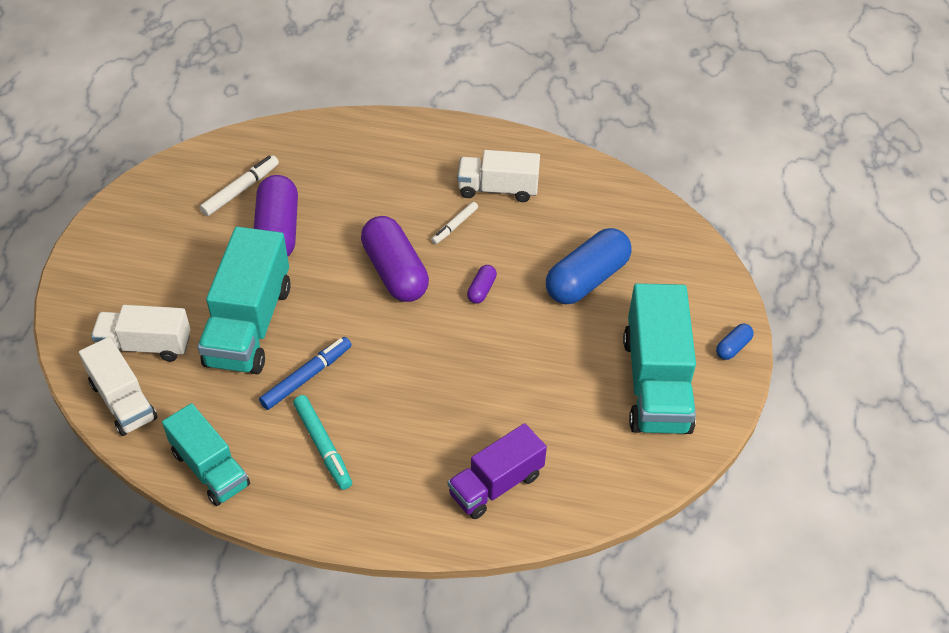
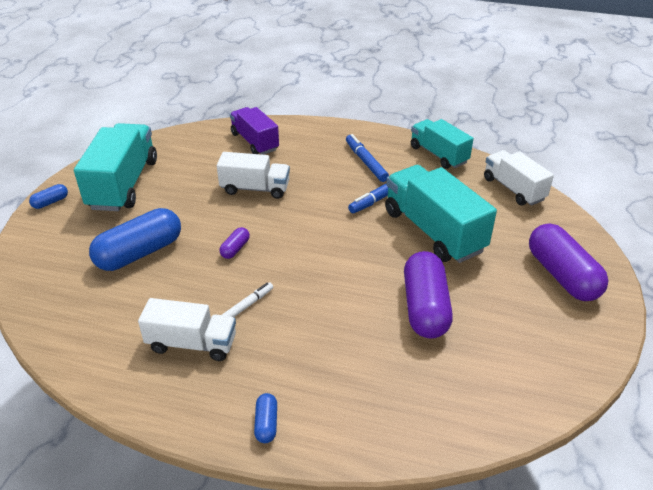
camera: 175 degrees left, 10 degrees down
(145, 345) = (513, 221): white truck -> white truck (255, 189)
(241, 190) = (475, 355): white marker -> none
(249, 325) = (433, 231): turquoise truck -> turquoise truck turned 45 degrees counterclockwise
(323, 446) = (366, 162): turquoise marker -> blue marker
(395, 272) = (310, 266): purple capsule -> purple capsule (562, 275)
(421, 134) = (266, 424): none -> blue capsule
(496, 484) = (255, 142): purple truck -> purple truck turned 90 degrees counterclockwise

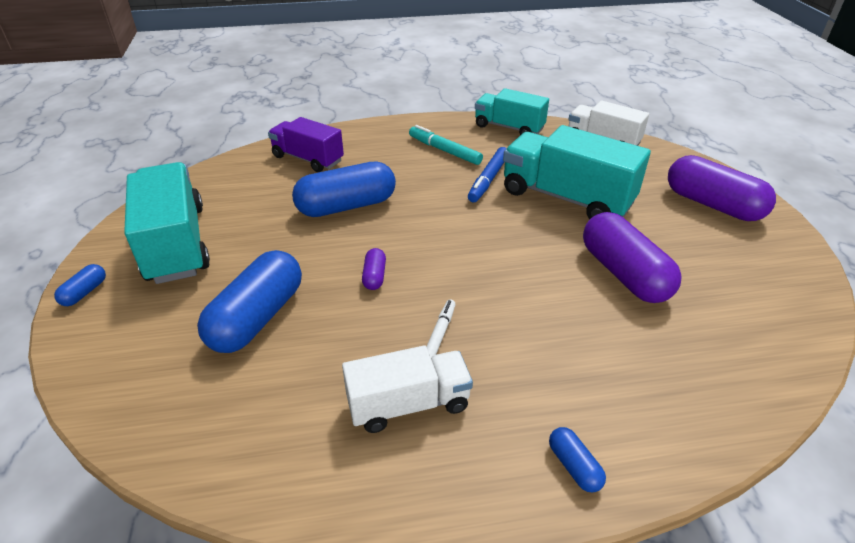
camera: 25 degrees left, 0 degrees up
(255, 189) = (346, 206): white truck -> blue capsule
(366, 162) = (444, 150): blue marker -> turquoise marker

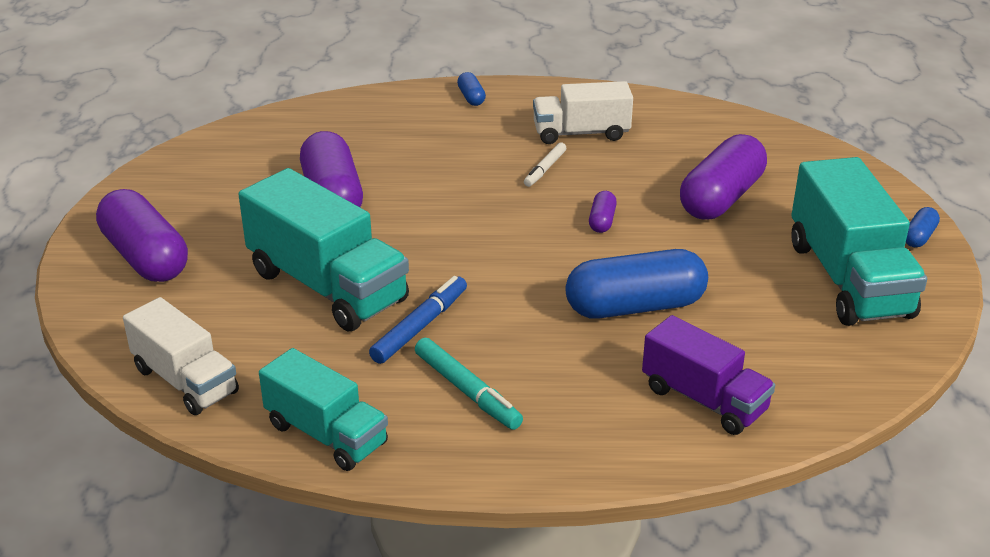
camera: 170 degrees left, 5 degrees down
(257, 317) = (721, 198): blue capsule -> purple capsule

